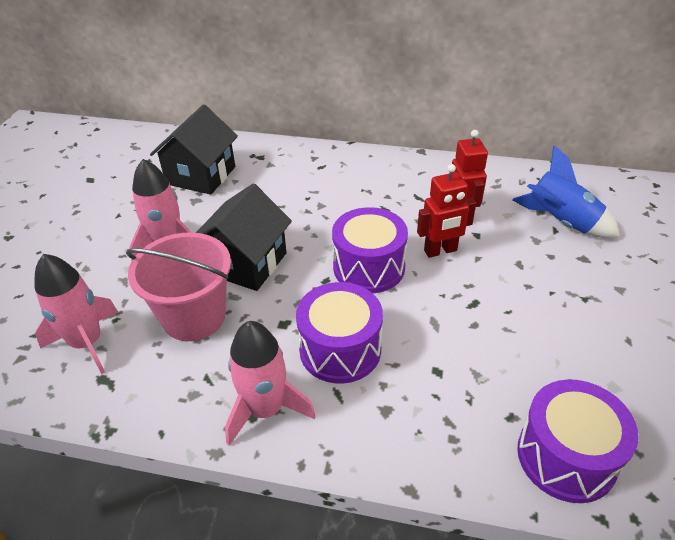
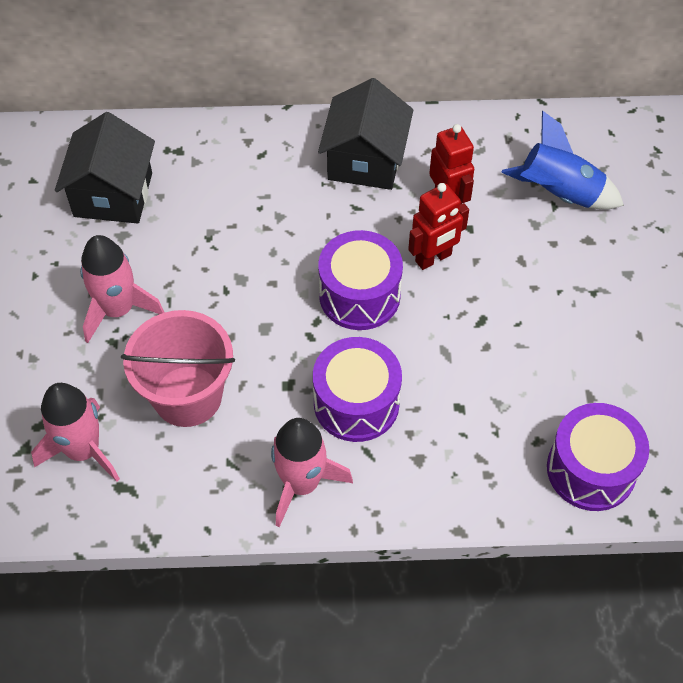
camera: 15 degrees left, 15 degrees up
(246, 263) = (219, 315): black house -> black house (365, 160)

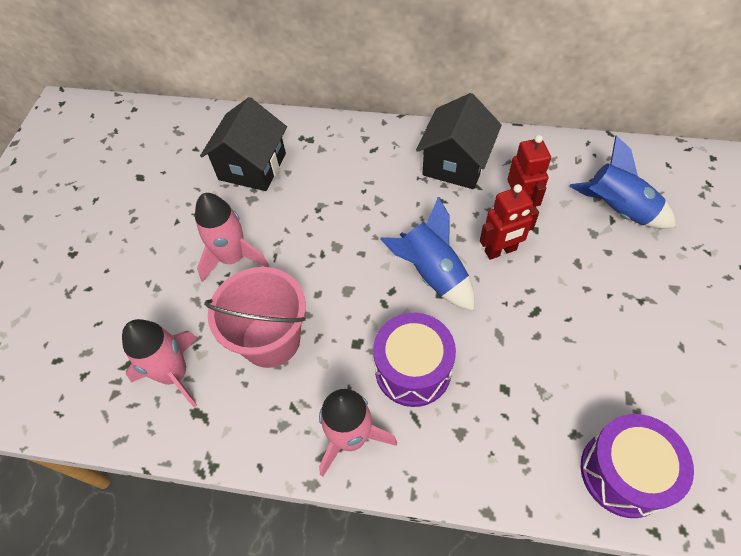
camera: 15 degrees right, 0 degrees up
(359, 295) = (432, 274): purple drum -> blue rocket

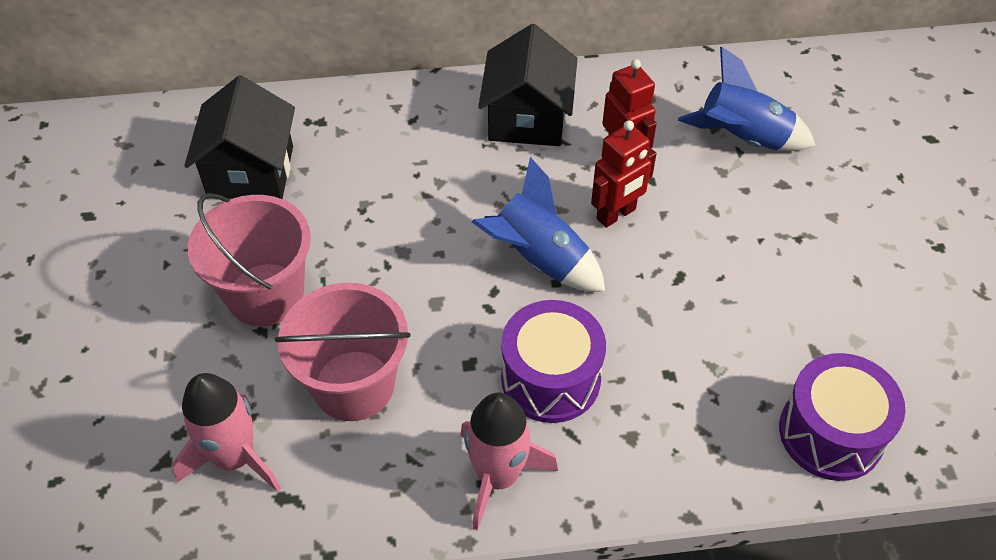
camera: 20 degrees left, 5 degrees down
(233, 258) = (265, 294): pink rocket -> pink bucket

